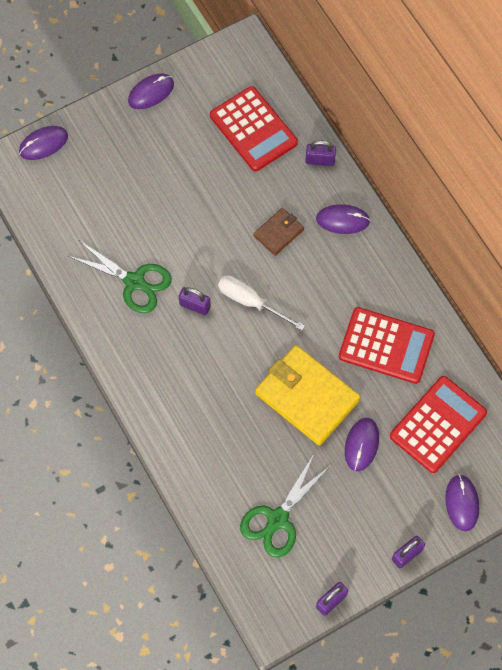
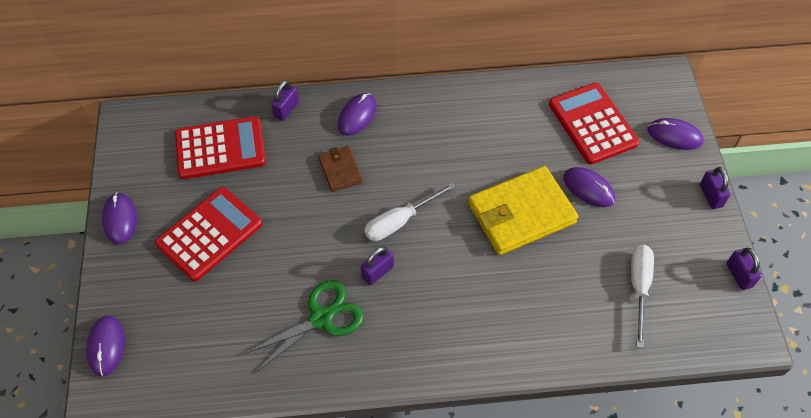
camera: 65 degrees left, 10 degrees down
(277, 519) = (639, 288): green scissors -> white screwdriver
(386, 345) = (499, 131): red calculator -> red calculator (209, 234)

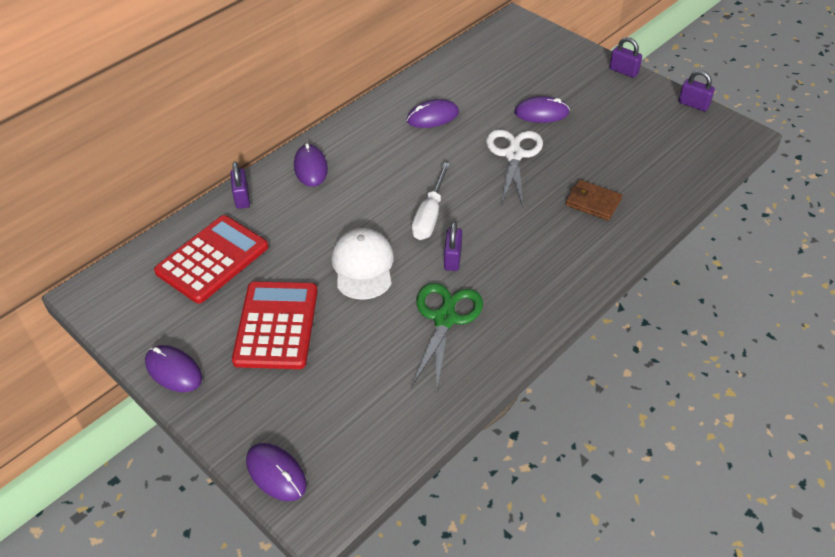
camera: 40 degrees left, 10 degrees down
(310, 229) = (363, 266): none -> white cap
(340, 170) = (340, 211): brown wallet -> brown wallet (593, 202)
(521, 213) = (513, 155): yellow wallet -> white scissors
(592, 124) = (497, 74): red calculator -> none
(639, 288) = (644, 150): white screwdriver -> none
(674, 136) = (560, 50): purple mouse -> purple mouse (432, 117)

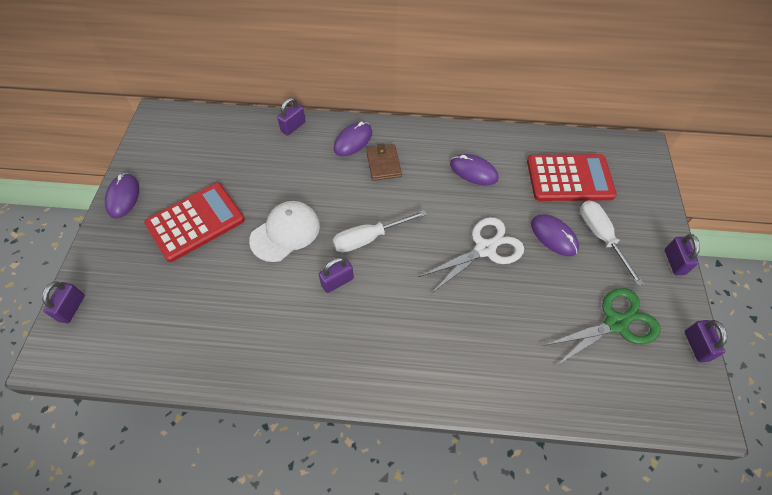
camera: 50 degrees right, 10 degrees up
(212, 259) = (227, 150): red calculator -> red calculator (569, 178)
(276, 473) = (72, 308): purple mouse -> purple padlock
(445, 319) = (273, 316): green scissors -> green scissors (615, 323)
(568, 91) = (601, 237): none -> white screwdriver
(593, 202) = (486, 340): brown wallet -> brown wallet (383, 164)

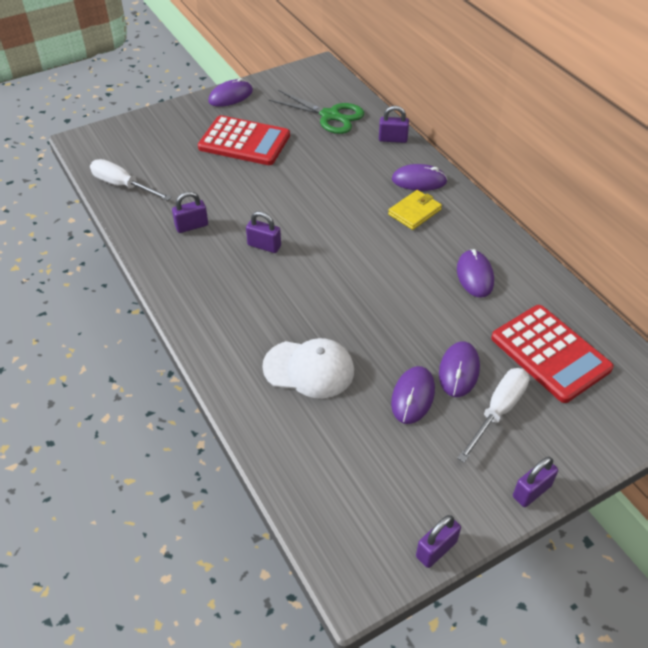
camera: 55 degrees right, 10 degrees down
(72, 308) = (123, 128): purple padlock -> purple padlock (191, 226)
(285, 232) = (282, 192): white cap -> white cap (309, 369)
(369, 238) = (325, 243): white screwdriver -> white screwdriver (123, 185)
(383, 164) = (414, 212): brown wallet -> yellow wallet
(485, 249) = (390, 325): white scissors -> none
(560, 277) = (413, 396): none -> purple mouse
(615, 323) = (399, 464): green scissors -> green scissors (330, 116)

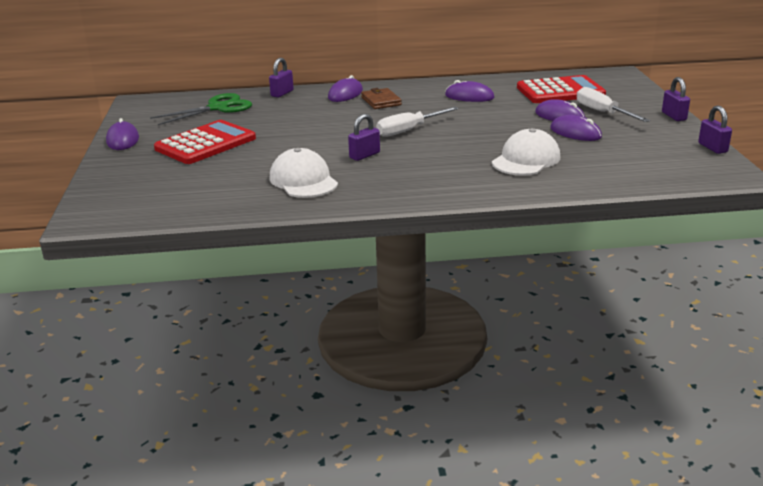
camera: 65 degrees left, 20 degrees down
(123, 185) = (198, 205): white screwdriver -> white screwdriver (409, 130)
(191, 226) = (303, 180): purple padlock -> white cap
(414, 212) = (381, 101): yellow wallet -> brown wallet

